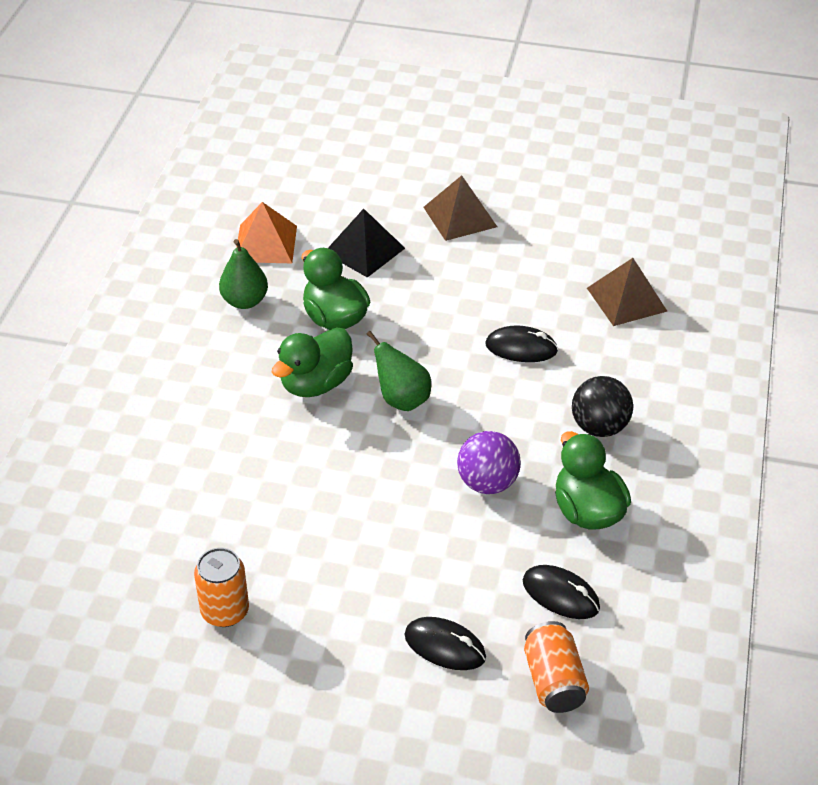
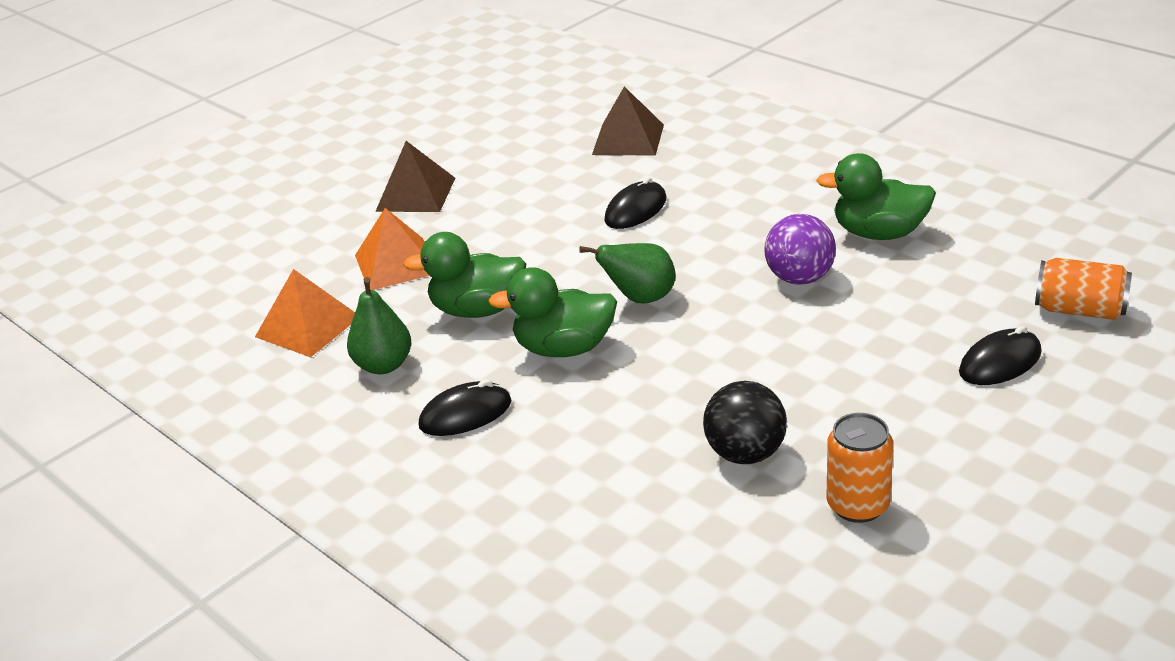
camera: 55 degrees left, 10 degrees down
(316, 383) = (564, 348): green duck -> green duck turned 105 degrees clockwise
(364, 250) = (396, 264): black pyramid -> orange pyramid
(560, 595) = (974, 276): black mouse -> black mouse (465, 414)
(599, 427) = (777, 198): black ball -> black ball (745, 453)

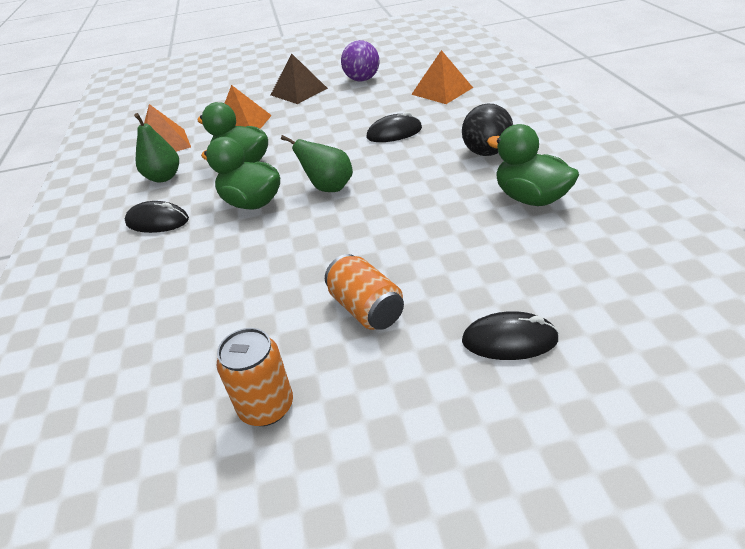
camera: 35 degrees right, 5 degrees up
(628, 139) = (442, 91): brown pyramid -> orange pyramid
(745, 453) = (252, 322): black ball -> black ball (486, 152)
(800, 278) = (438, 211): purple ball -> purple ball (362, 80)
(1079, 310) = (631, 324): orange can -> orange can (366, 309)

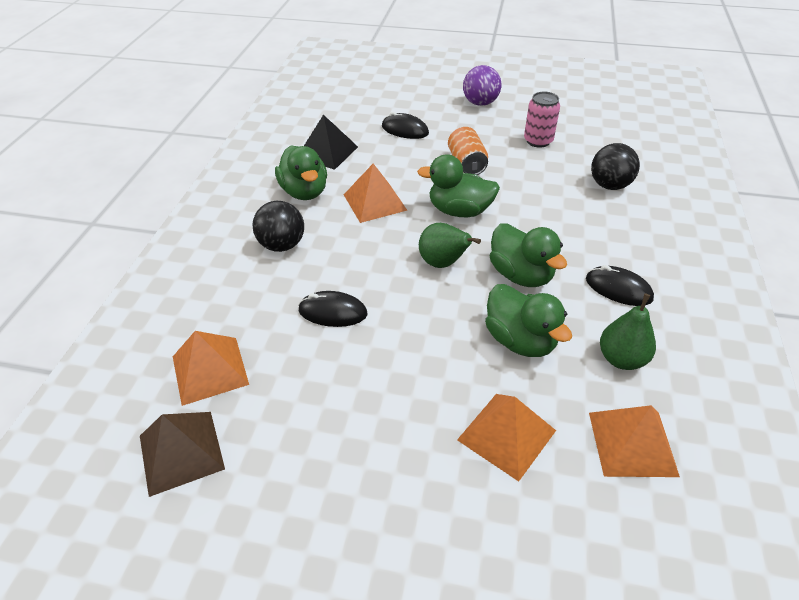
camera: 160 degrees left, 5 degrees up
(145, 347) = (609, 185): none -> black ball
(266, 406) = (538, 141): orange can -> pink can
(299, 91) = (387, 499): brown pyramid -> brown pyramid (181, 452)
(339, 239) = (459, 211): none -> green duck
(362, 80) = (272, 475): purple ball -> purple ball (480, 103)
(442, 215) = (374, 202): none -> orange pyramid
(574, 254) = (327, 152): none -> black pyramid

